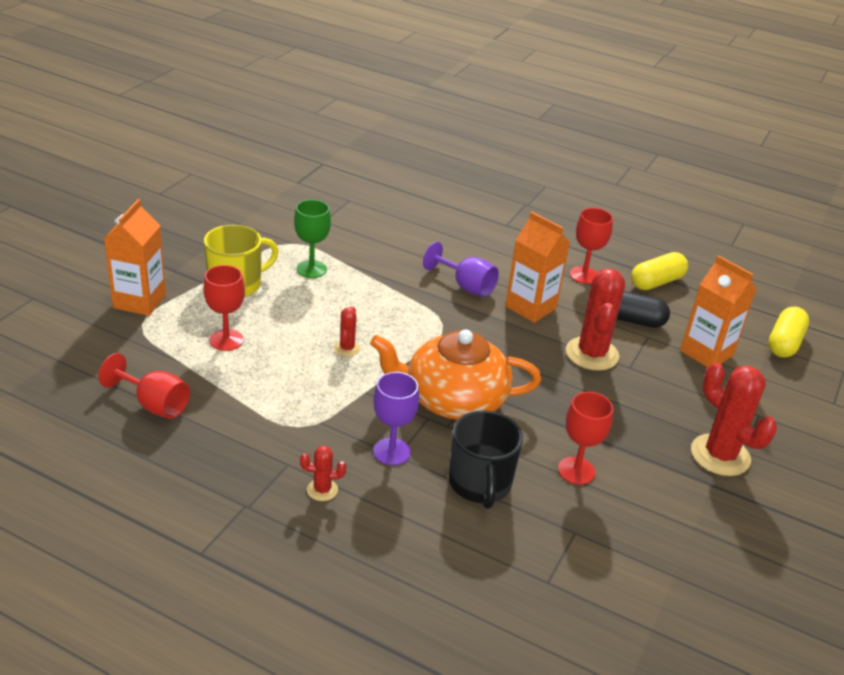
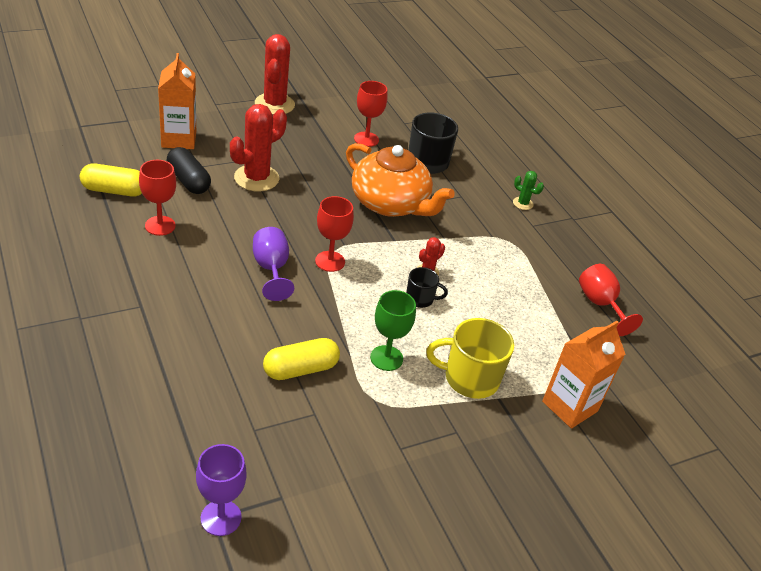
camera: 145 degrees left, 5 degrees up
(226, 340) = (516, 327): red goblet -> red goblet (330, 261)
(322, 490) = (523, 203): red cactus -> green cactus
(329, 322) = (420, 299): none -> black mug
(391, 451) = (463, 199): purple goblet -> purple goblet (221, 518)
(530, 307) = (246, 227): orange carton -> none
(784, 343) = (115, 117): yellow capsule -> yellow capsule (300, 369)

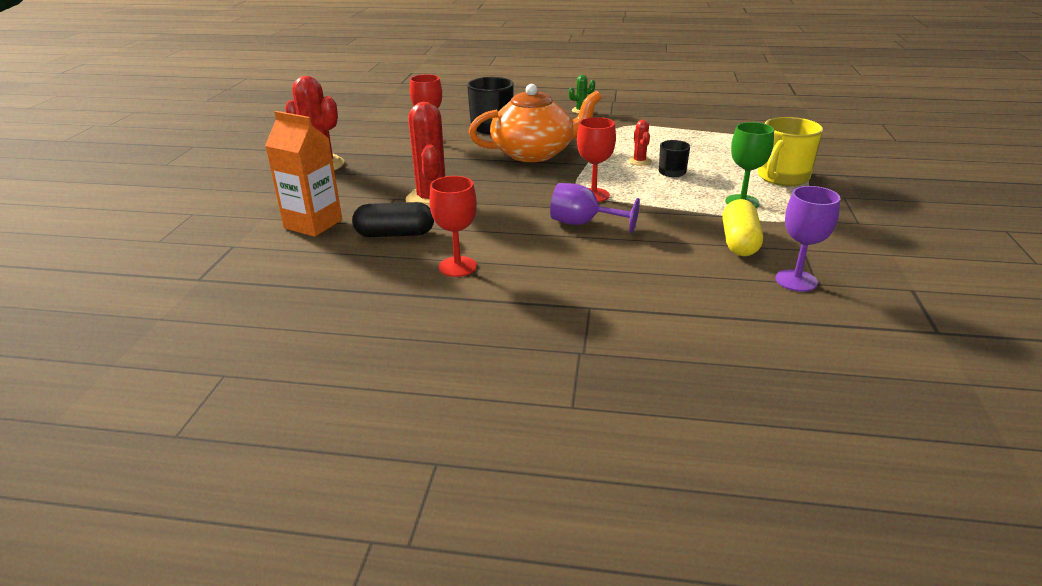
camera: 50 degrees left, 10 degrees down
(114, 191) = (362, 281): yellow capsule -> none
(221, 518) = (938, 327): purple goblet -> purple goblet (796, 280)
(570, 406) = (827, 153): orange carton -> none
(600, 304) = (719, 117): red goblet -> none

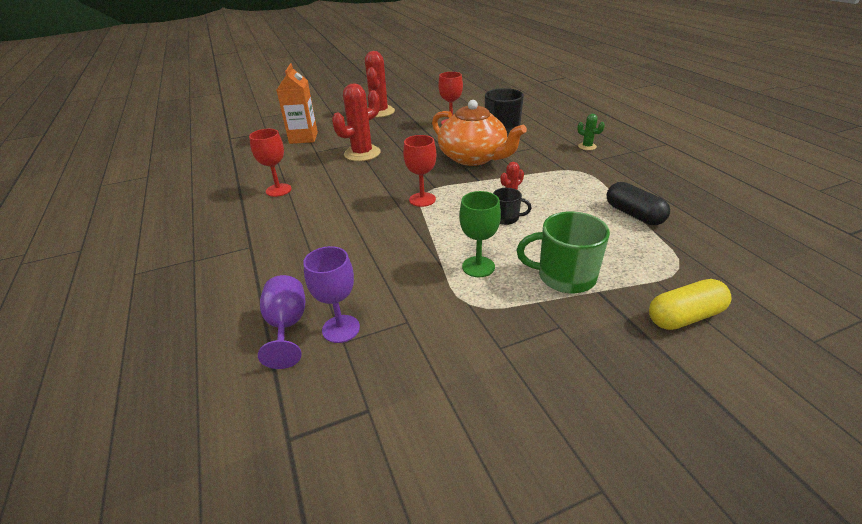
camera: 60 degrees right, 5 degrees up
(395, 234) = (307, 160): black capsule -> black capsule (634, 214)
(583, 223) = (370, 210): purple goblet -> purple goblet (287, 326)
(739, 242) = (394, 283): yellow capsule -> yellow capsule (684, 317)
(782, 177) = (564, 276): yellow mug -> green mug

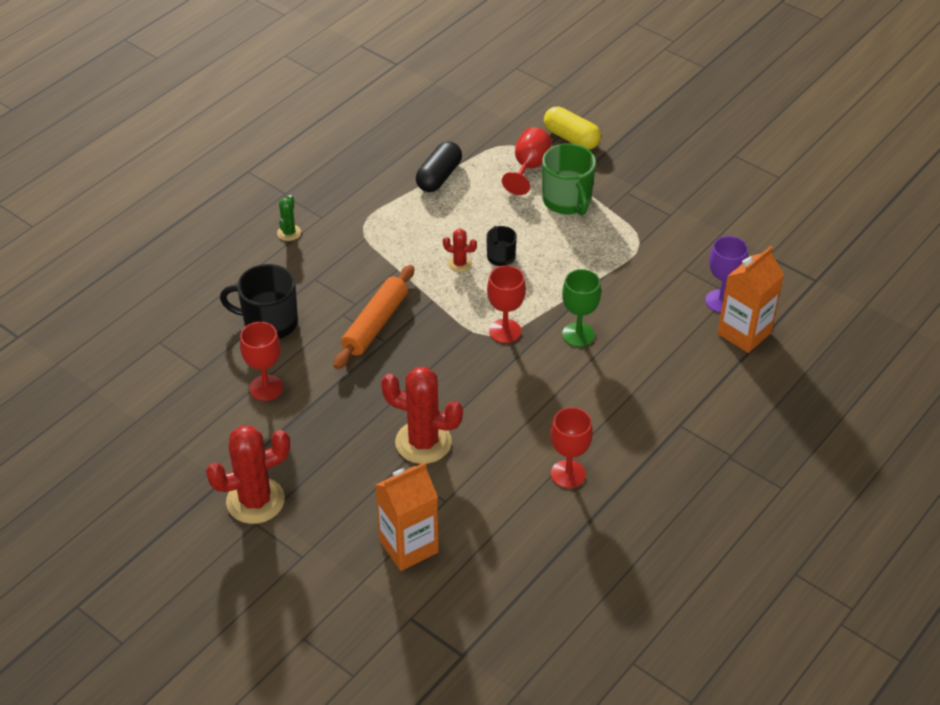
camera: 120 degrees left, 10 degrees up
(287, 326) = (744, 333): purple goblet -> orange carton
(473, 158) = (375, 324): orange teapot -> orange rolling pin
(478, 267) = (590, 252): green goblet -> green goblet (578, 335)
(632, 268) = (529, 167): none -> red goblet

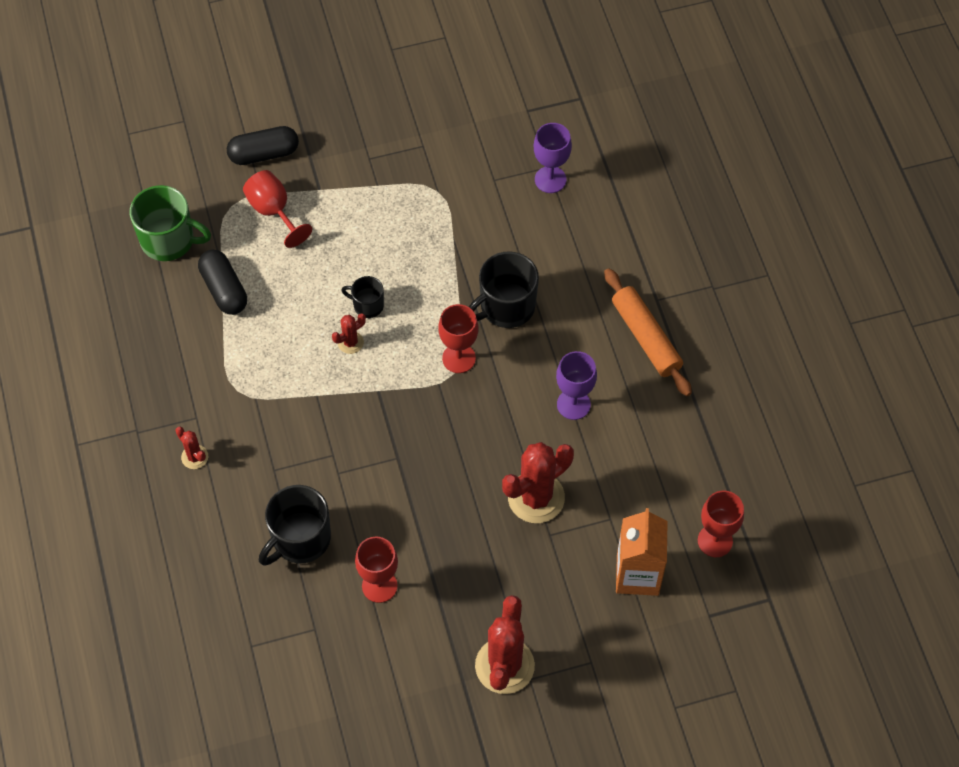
camera: 55 degrees left, 15 degrees up
(289, 233) = (194, 457): green cactus -> red cactus
(375, 324) = (370, 453): orange rolling pin -> orange rolling pin (646, 337)
(529, 422) = (573, 404): none -> purple goblet
(567, 201) = (341, 210): green mug -> green mug (169, 240)
(568, 474) = (648, 412): red goblet -> red goblet (715, 541)
(571, 138) = (264, 154): yellow capsule -> black capsule
(578, 335) = (506, 307): green goblet -> black mug
(744, 333) = (597, 188): orange carton -> none

